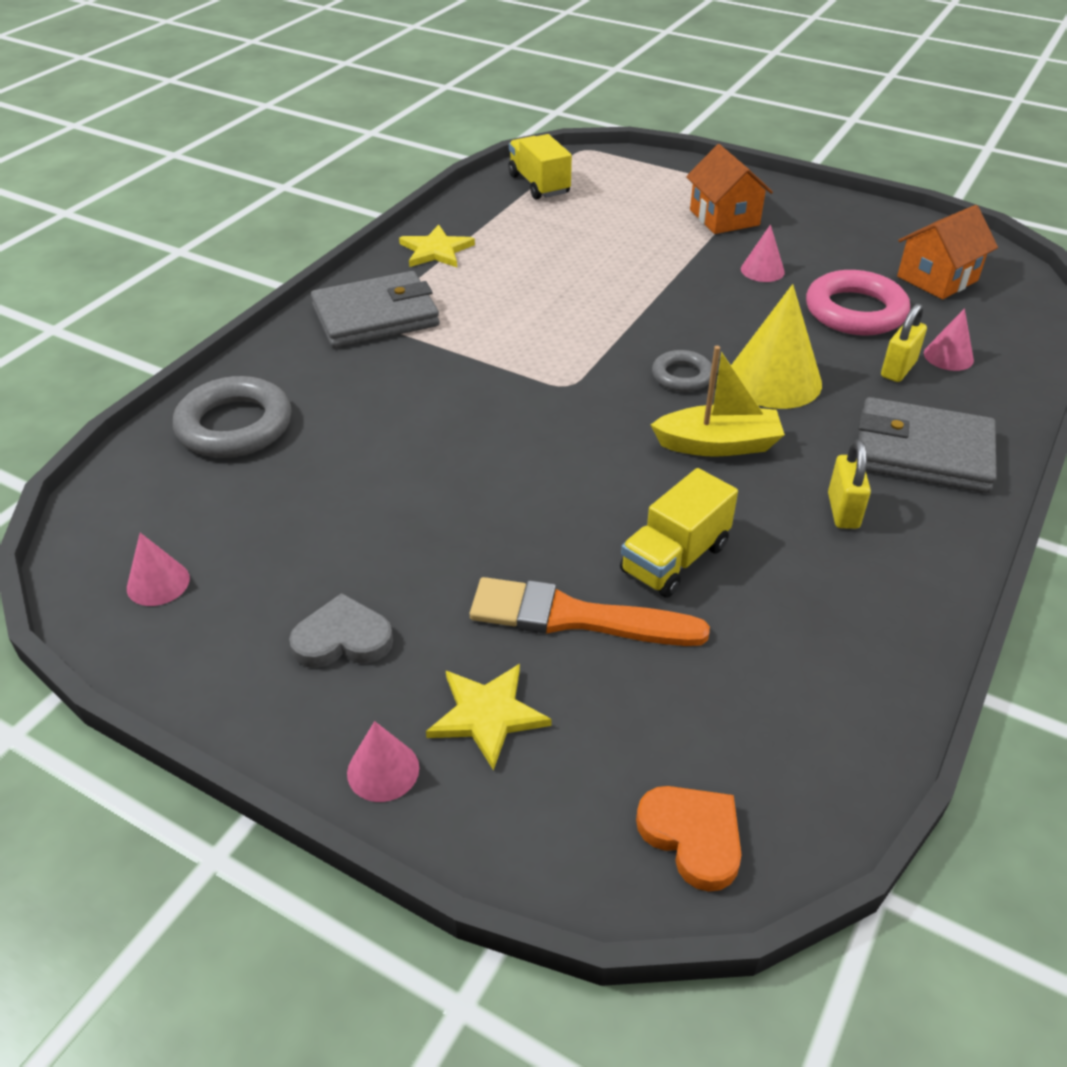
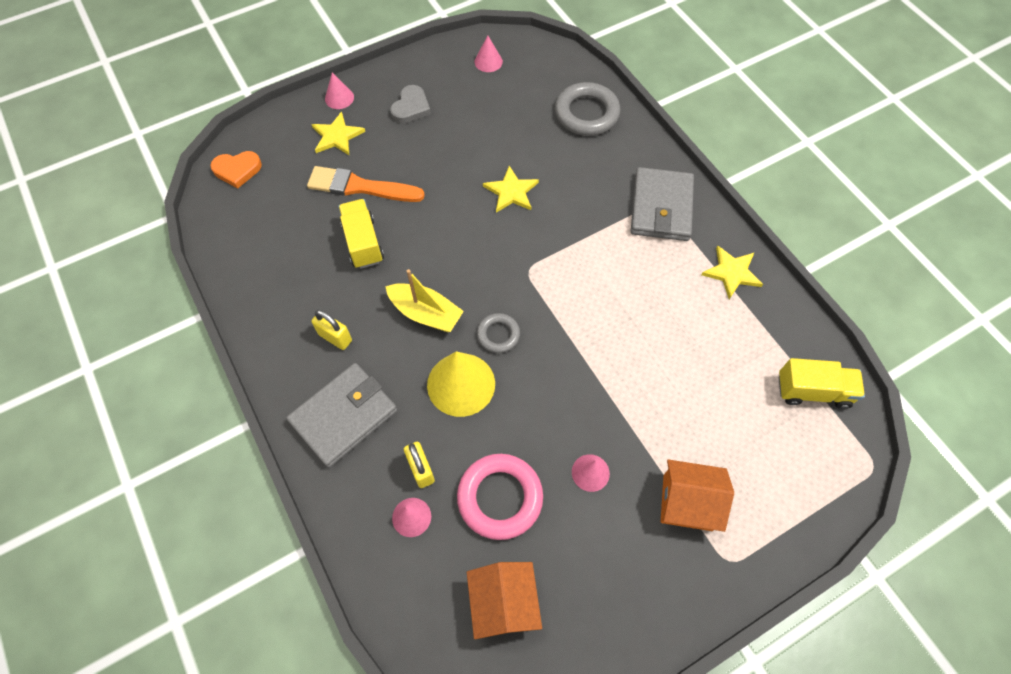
camera: 120 degrees right, 20 degrees up
(448, 445) = (511, 192): none -> yellow star
(575, 617) = (360, 187): orange brush -> orange brush turned 120 degrees counterclockwise
(718, 444) = (426, 313): yellow boat -> yellow boat turned 90 degrees counterclockwise

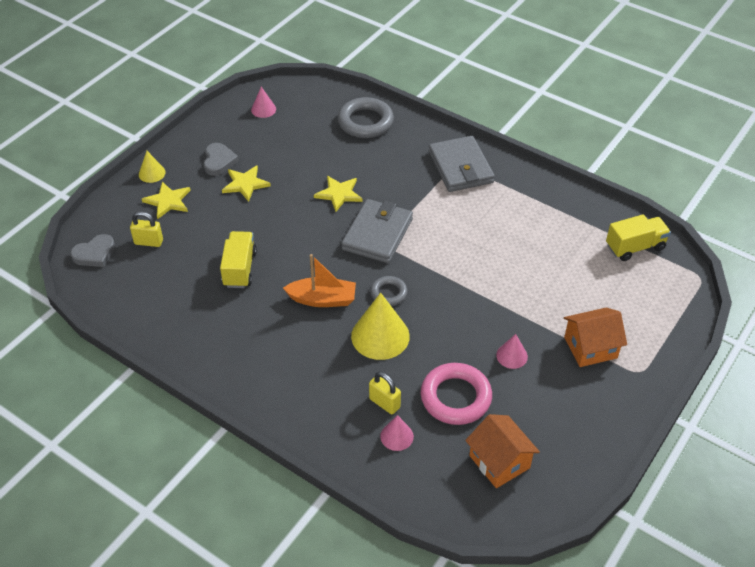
camera: 25 degrees left, 15 degrees down
(237, 170) = (95, 254): orange heart -> grey heart
(335, 337) = (259, 342): yellow padlock -> yellow padlock (148, 242)
(339, 98) = (152, 173): pink cone -> yellow cone
(344, 416) = (301, 392): grey wallet -> grey wallet (377, 234)
(360, 187) = (212, 231): orange brush -> none
(363, 243) = (239, 269): yellow truck -> yellow truck turned 45 degrees clockwise
(426, 313) = (322, 299): yellow boat -> orange boat
(732, 272) = (536, 192): yellow star -> yellow star (245, 184)

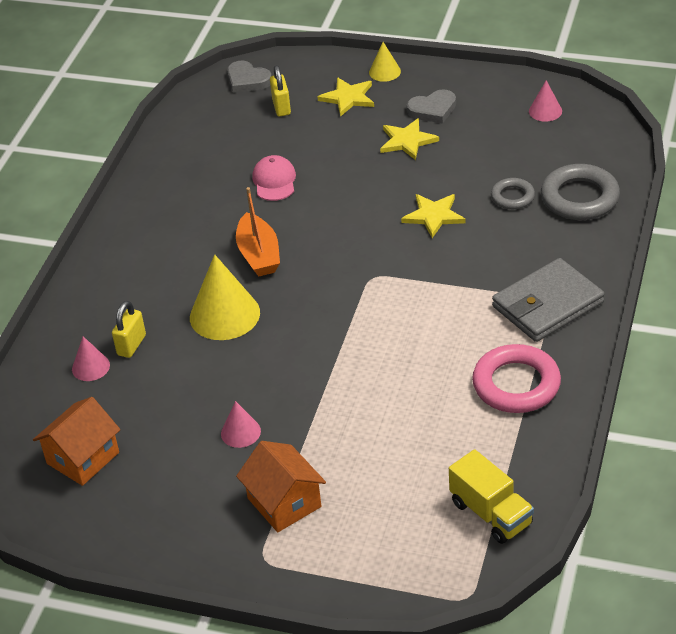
camera: 75 degrees right, 5 degrees down
(239, 269) = (274, 181): yellow truck -> pink cap
(377, 234) = (383, 267): grey wallet -> none
(388, 293) = (292, 303): grey ring -> grey ring (512, 197)
(455, 397) = (160, 399): pink ring -> pink ring (516, 384)

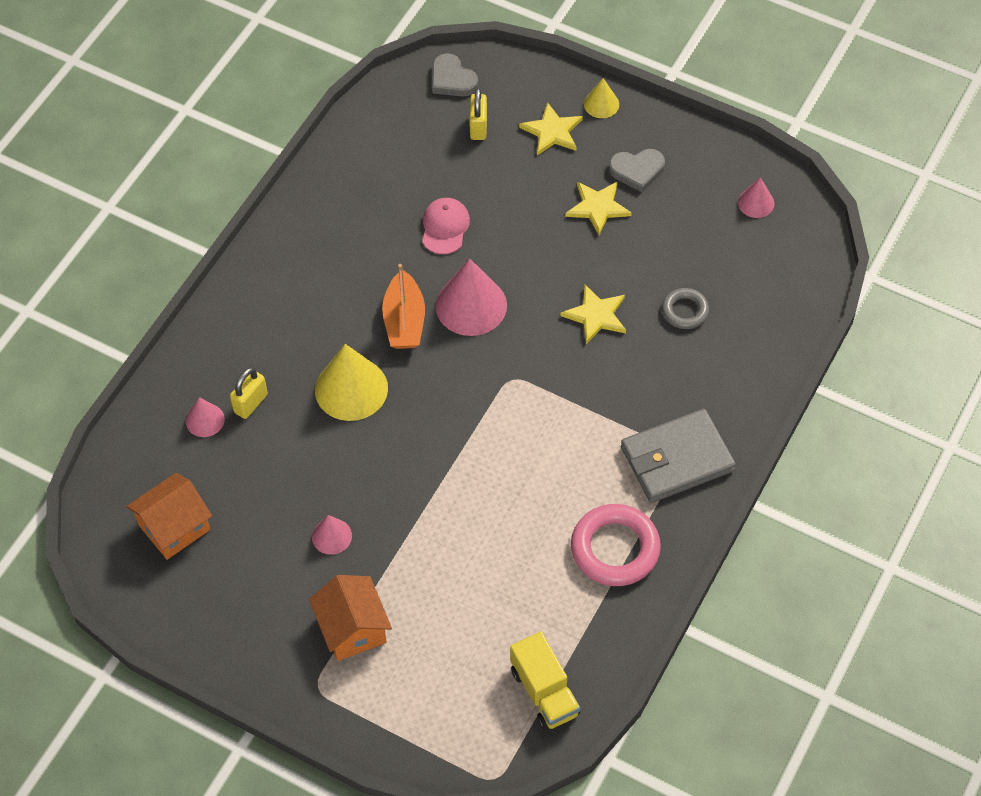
camera: 10 degrees right, 15 degrees up
(317, 231) = (471, 305): none -> pink cone
(579, 198) = (754, 330): grey ring -> none

